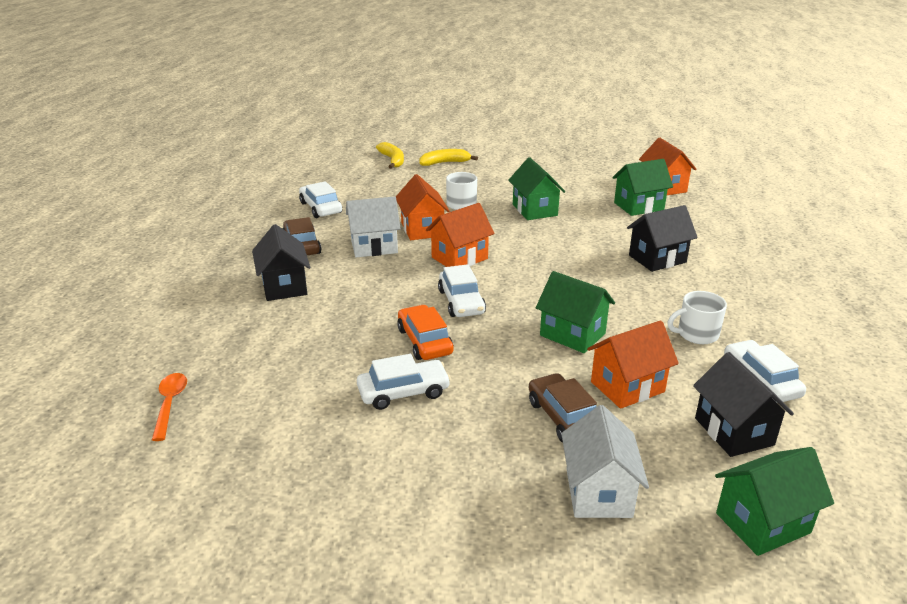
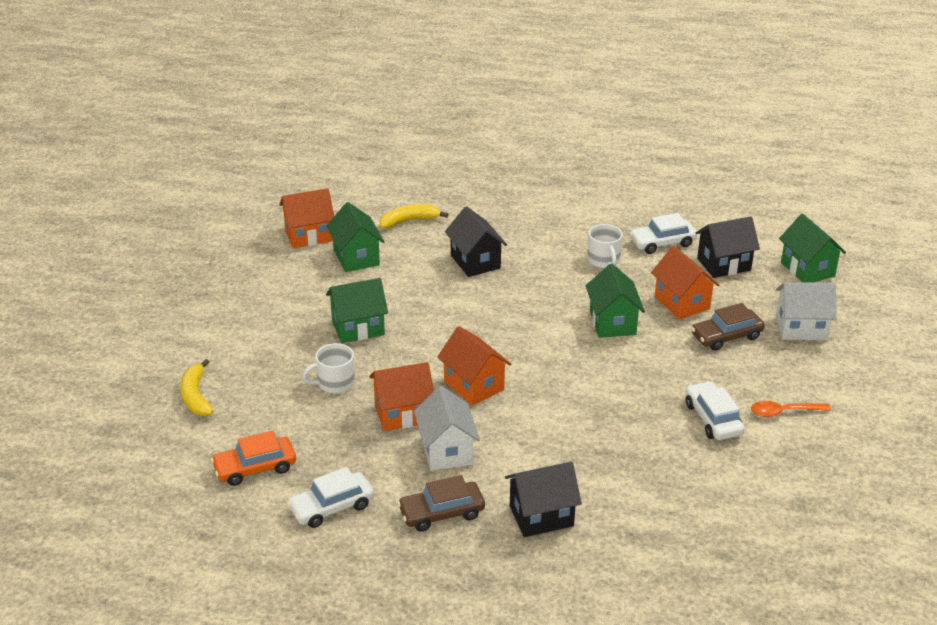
camera: 90 degrees left, 5 degrees up
(170, 404) = (762, 566): orange spoon -> orange spoon (784, 412)
(392, 160) = (173, 447): yellow banana -> yellow banana (409, 221)
(425, 341) = (635, 408): orange car -> orange car (255, 468)
(461, 302) = (564, 385): white car -> none
(572, 334) = (612, 323): green house -> green house turned 45 degrees counterclockwise

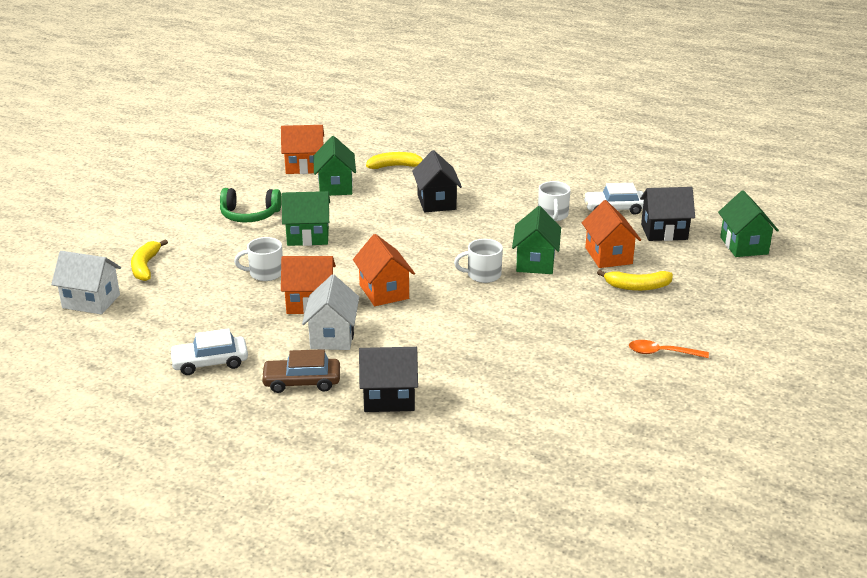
camera: 15 degrees right, 5 degrees down
(255, 468) = (163, 324): orange car -> none
(279, 309) = (249, 215): none -> green headphones
(566, 347) = (483, 275): none -> white mug
(713, 419) = (590, 348): white car -> none
(726, 336) = (637, 287): brown car -> yellow banana
(801, 328) = (713, 290): white house -> white house (91, 301)

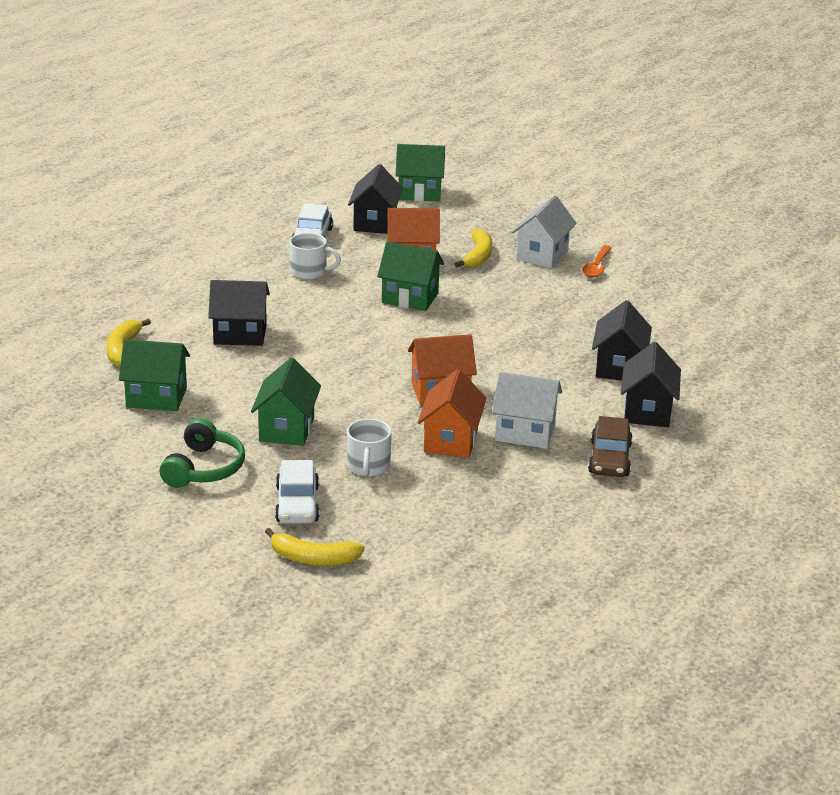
camera: 80 degrees left, 0 degrees up
(91, 301) = (391, 605): white house -> white house (542, 255)
(210, 362) = (559, 516): white car -> white car (297, 504)
(304, 166) = (79, 415): orange house -> none
(464, 378) = (619, 367): none -> black house
(483, 275) = (425, 330): white mug -> none

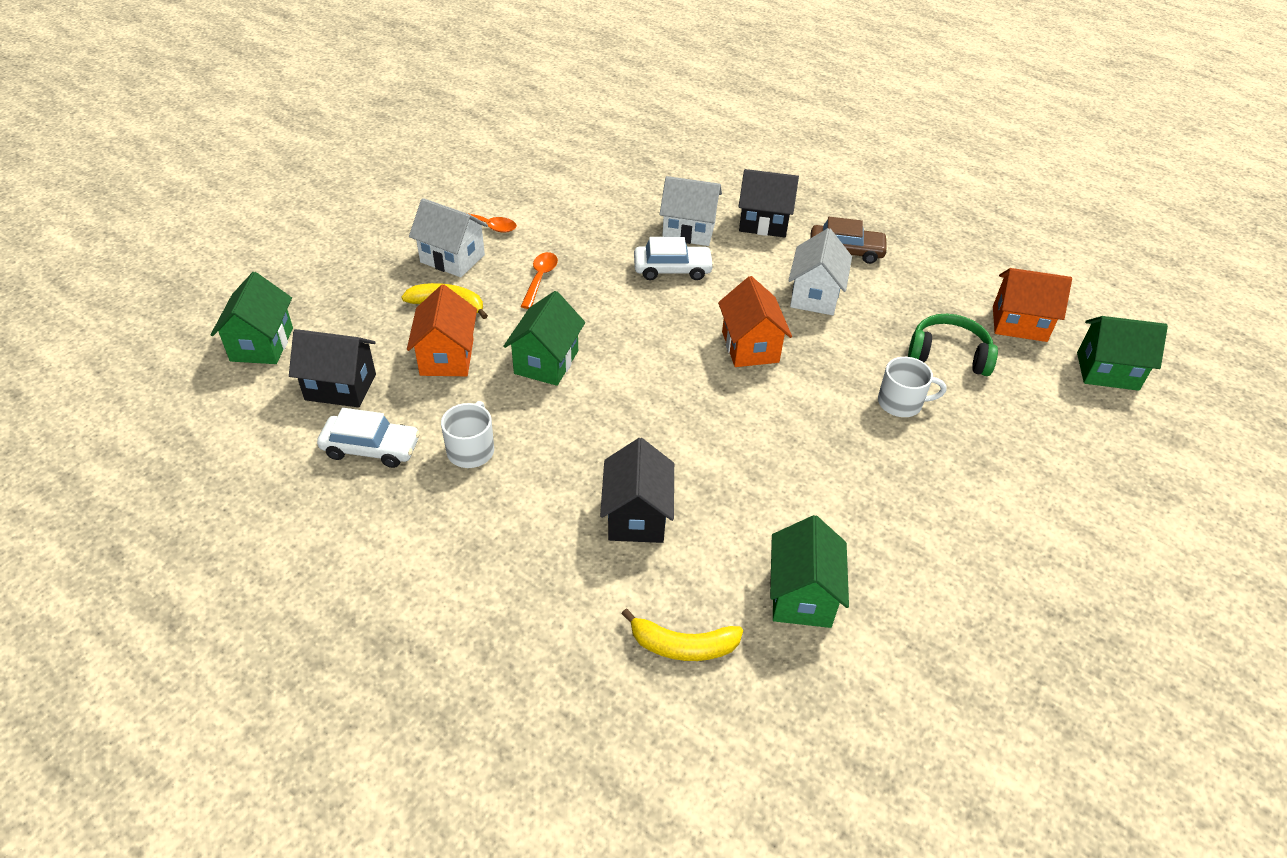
camera: 90 degrees left, 15 degrees up
(204, 468) = (944, 538): green headphones -> green headphones (948, 354)
(286, 429) = (847, 467): green house -> green house (1107, 371)
(297, 504) = (985, 457): white car -> white car (672, 269)
(313, 558) = (1069, 444): yellow banana -> none
(451, 441) = (840, 344): orange house -> orange house (1019, 324)
(521, 293) = (540, 279): none -> orange spoon
(619, 367) = (688, 231): black house -> white house

